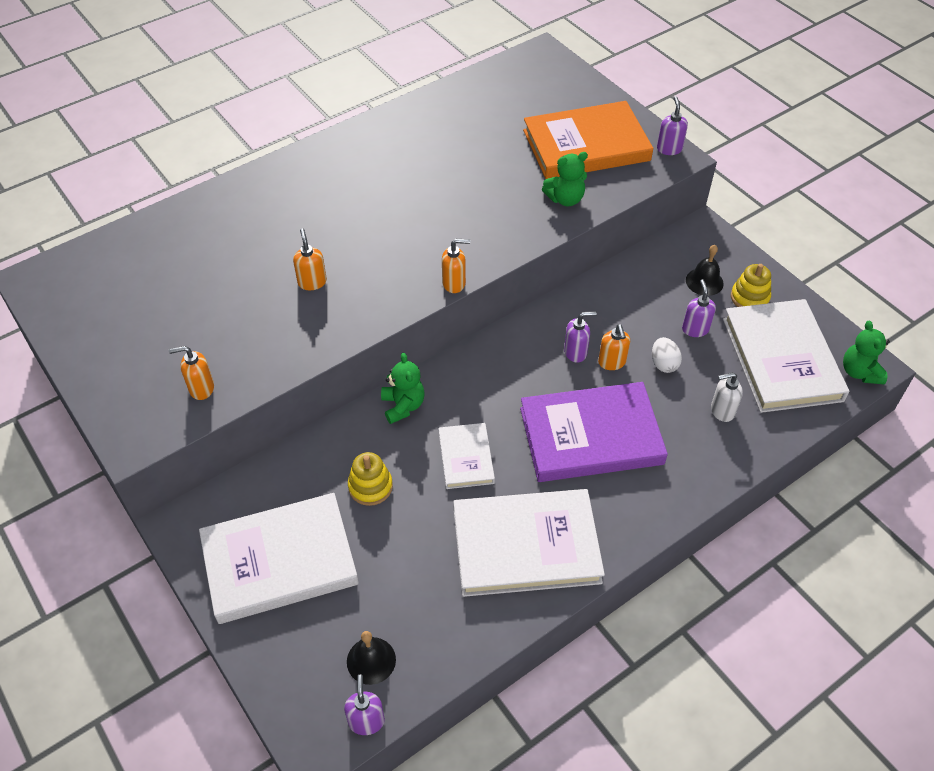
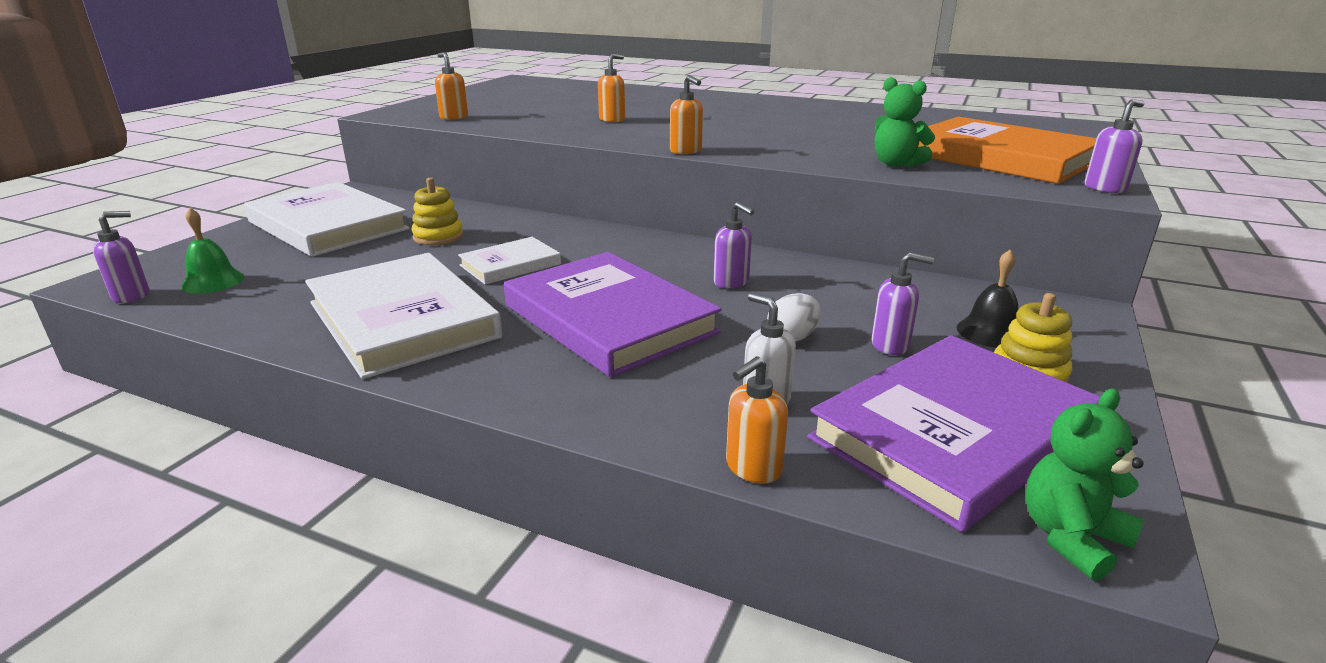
camera: 60 degrees right, 25 degrees down
(371, 660) = (213, 281): black bell -> green bell
(403, 406) = (553, 227): green teddy bear -> none
(612, 362) = (745, 305): orange soap dispenser -> orange soap dispenser (753, 468)
(695, 329) = (890, 345): purple soap dispenser -> purple soap dispenser turned 45 degrees clockwise
(781, 359) = (952, 433): white book -> purple book

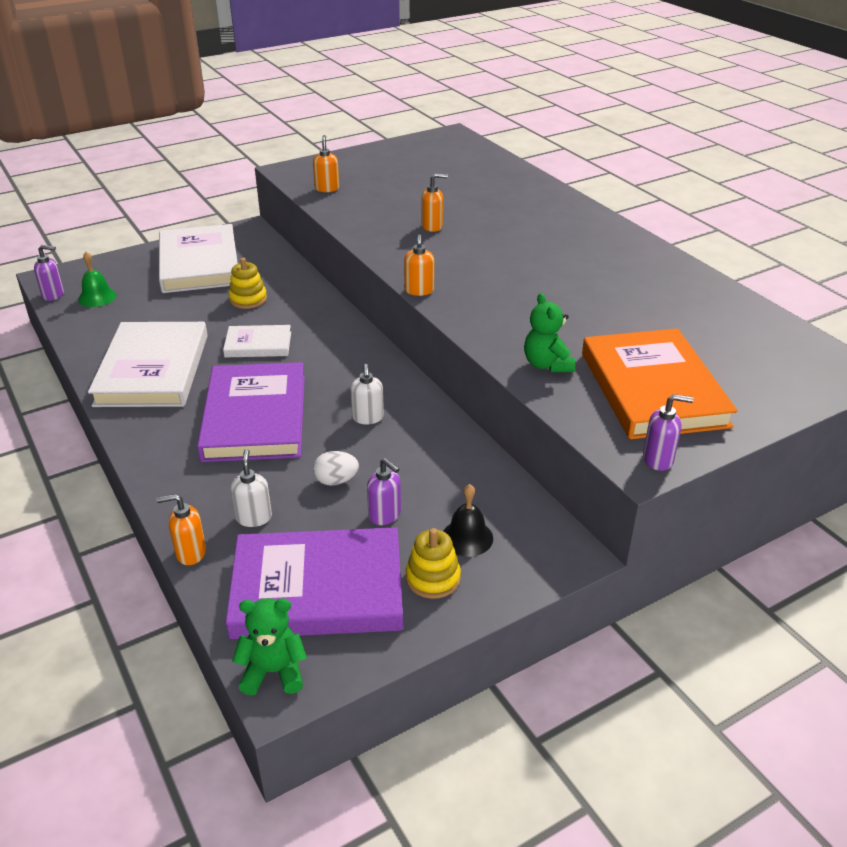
camera: 35 degrees right, 10 degrees up
(731, 282) = (368, 418): purple soap dispenser -> white soap dispenser

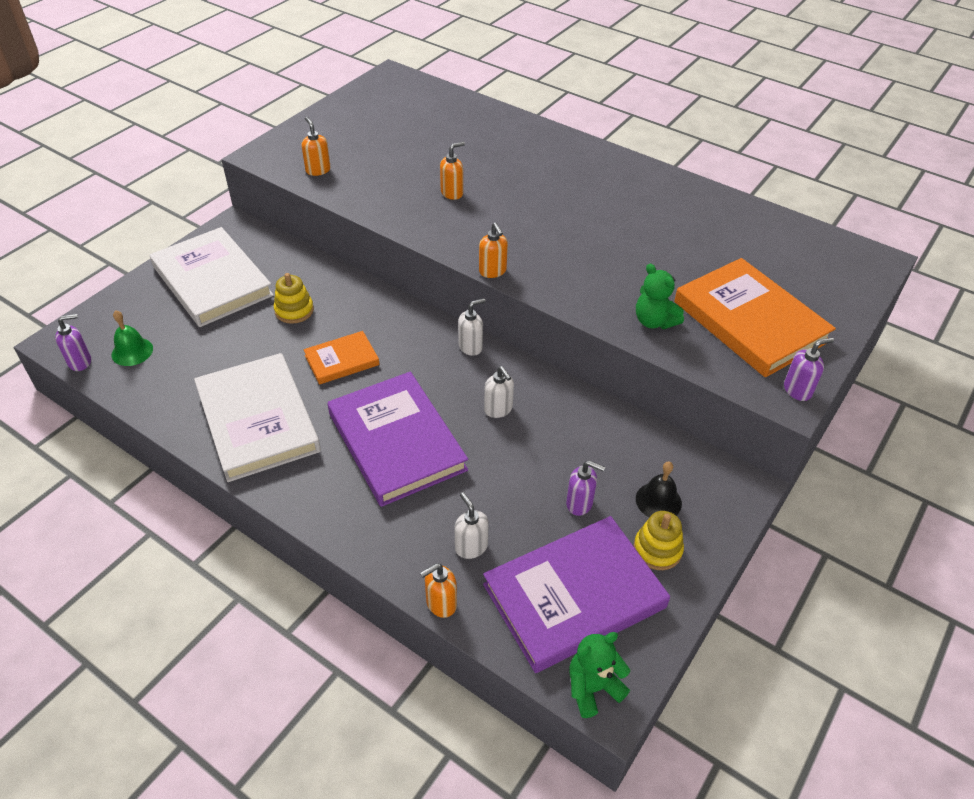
camera: 25 degrees left, 10 degrees up
(258, 344) = (342, 360): white book -> orange book
(336, 481) = (515, 484): white egg -> none
(381, 363) = (471, 347): none -> white soap dispenser

